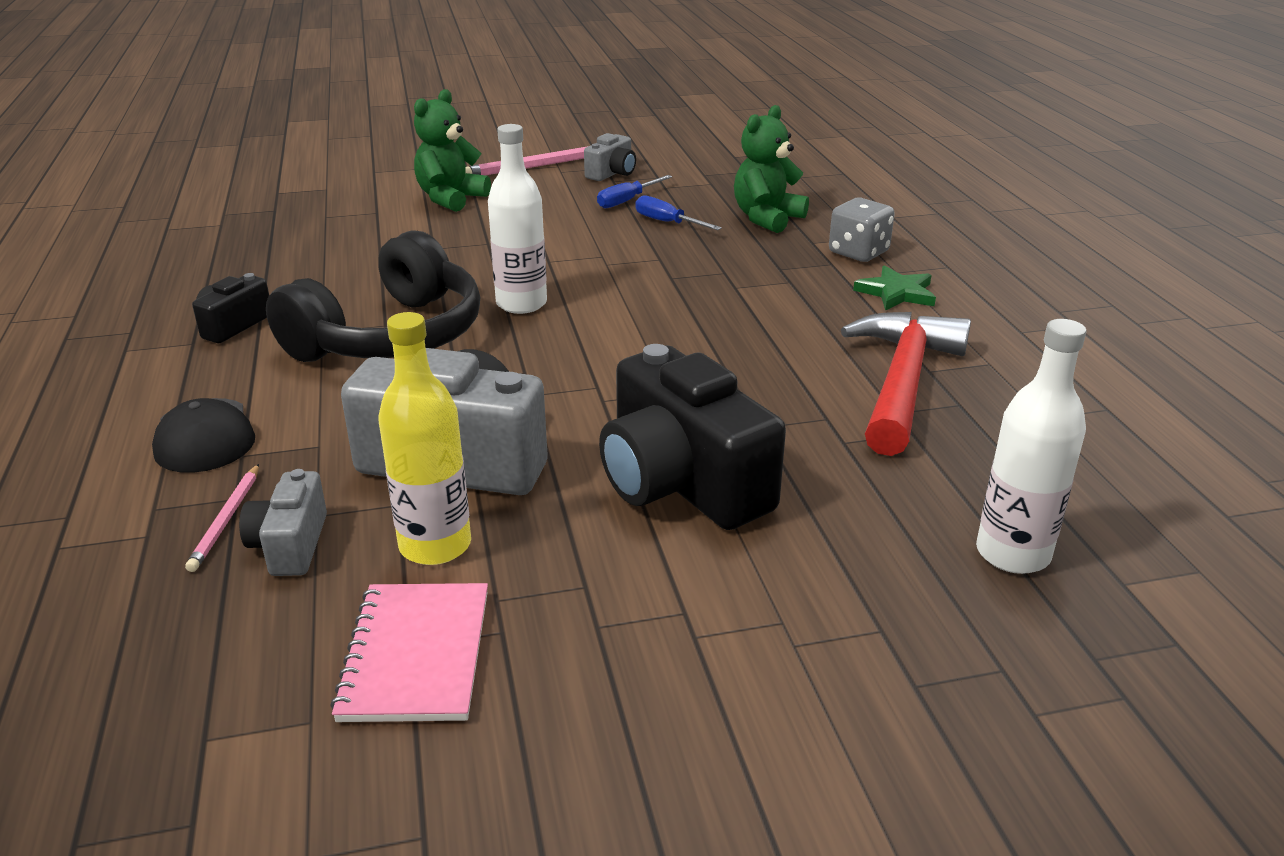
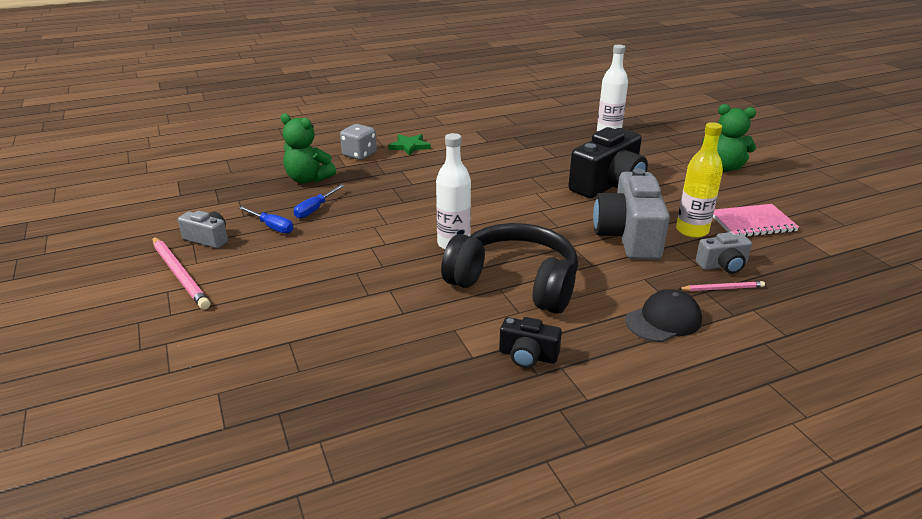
camera: 100 degrees left, 0 degrees up
(450, 199) = (258, 306): green teddy bear -> green teddy bear (724, 167)
(902, 382) = (501, 146): red hammer -> none

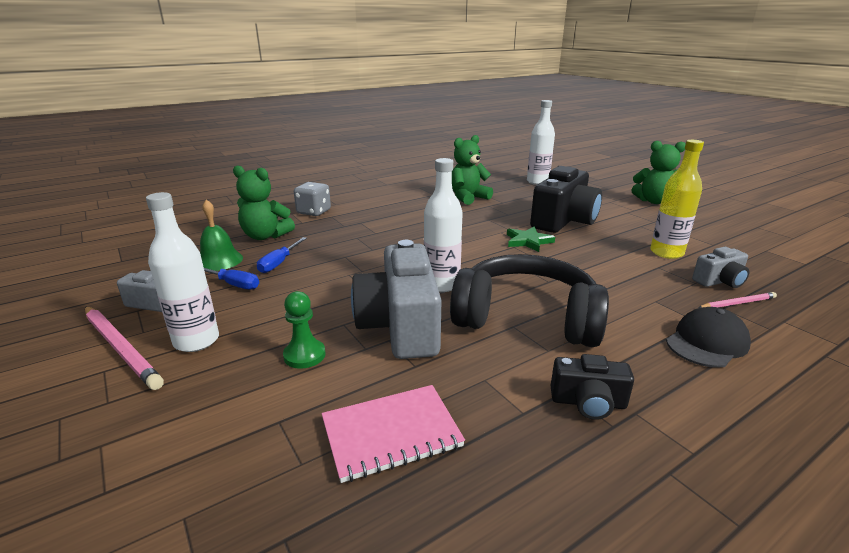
camera: 10 degrees left, 5 degrees down
(237, 275) = (196, 341): none -> white bottle
(263, 202) = (219, 260): none -> green bell
(318, 295) = (304, 355): none -> green pawn
(409, 146) = (361, 202): green star -> green star (528, 241)
(522, 148) = (468, 198): none -> green teddy bear
(628, 236) = (612, 262): grey camera -> grey camera (400, 326)
(752, 223) = (714, 242): pink notebook -> pink notebook (391, 433)

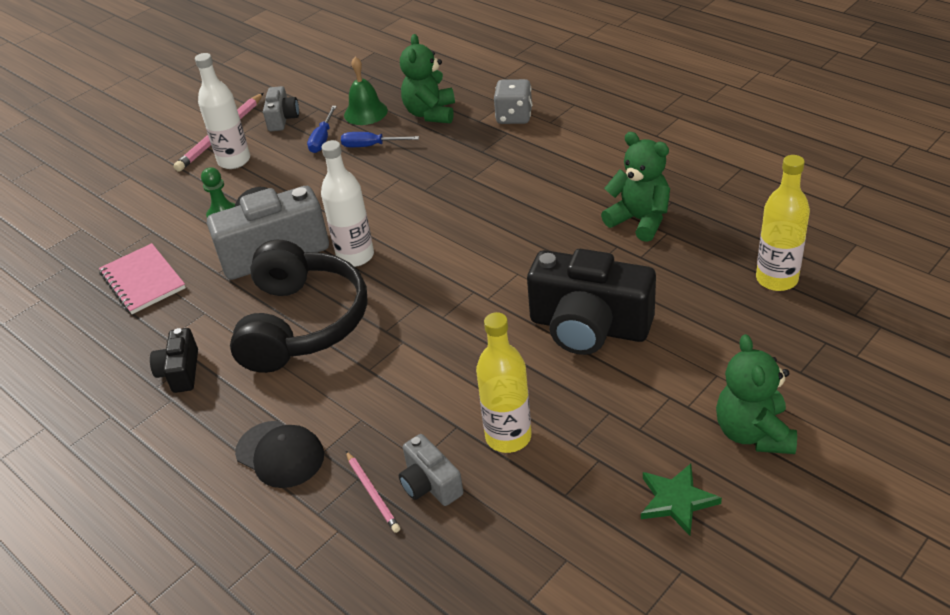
camera: 80 degrees right, 15 degrees up
(528, 241) = (495, 301): green star -> green star (676, 500)
(537, 182) = (776, 279): white bottle -> yellow bottle

